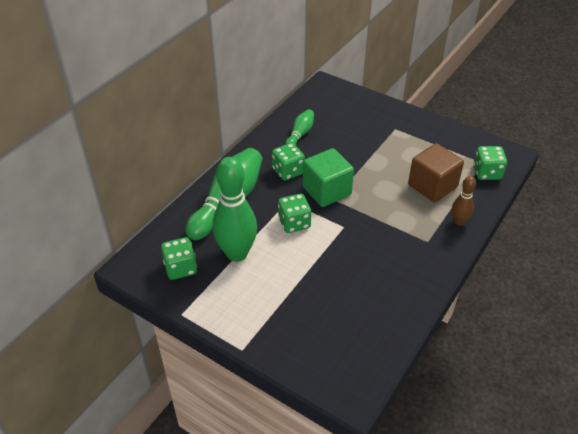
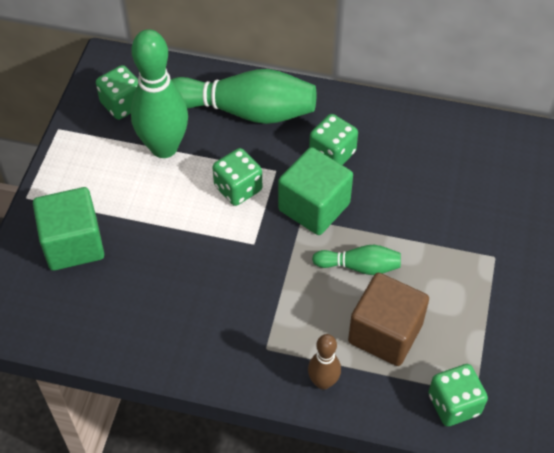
camera: 70 degrees right, 10 degrees up
(300, 134) = (416, 145): green bowling pin -> green bowling pin (359, 266)
(302, 327) = (73, 244): none -> green cube

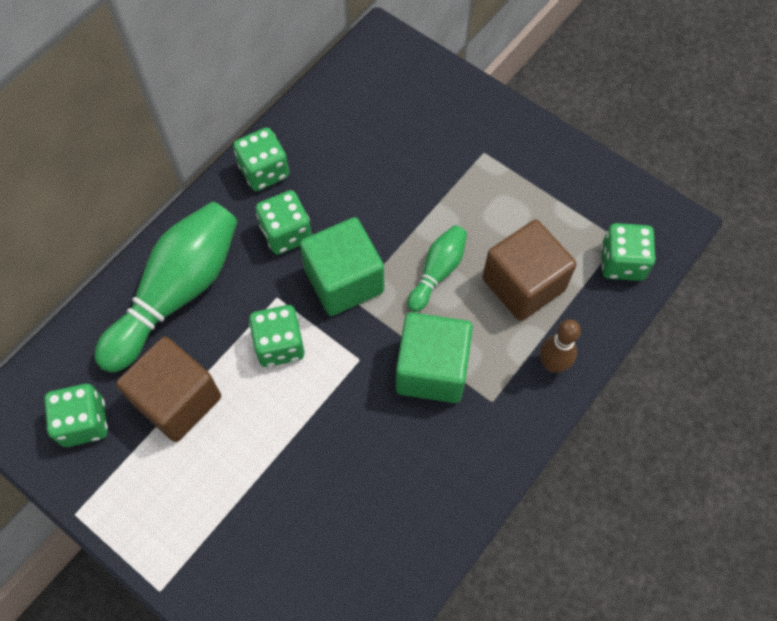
camera: 65 degrees left, 10 degrees up
(73, 244) = (260, 556): green cube -> green cube (431, 370)
(164, 147) = (177, 400): green bowling pin -> brown cube
(377, 118) = (264, 171): none -> green dice

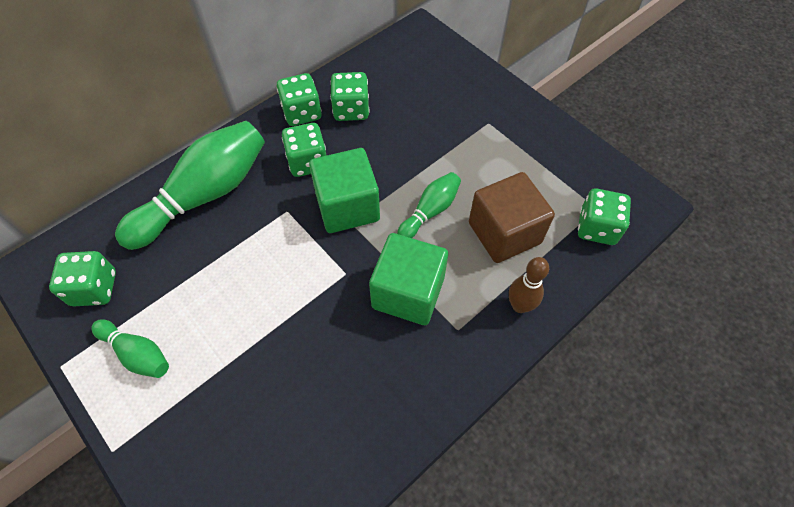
camera: 10 degrees right, 5 degrees down
(155, 486) = (137, 353): none -> green bowling pin
(177, 400) = (179, 283): brown cube -> none
(279, 345) = (279, 250): green dice -> green dice (351, 110)

